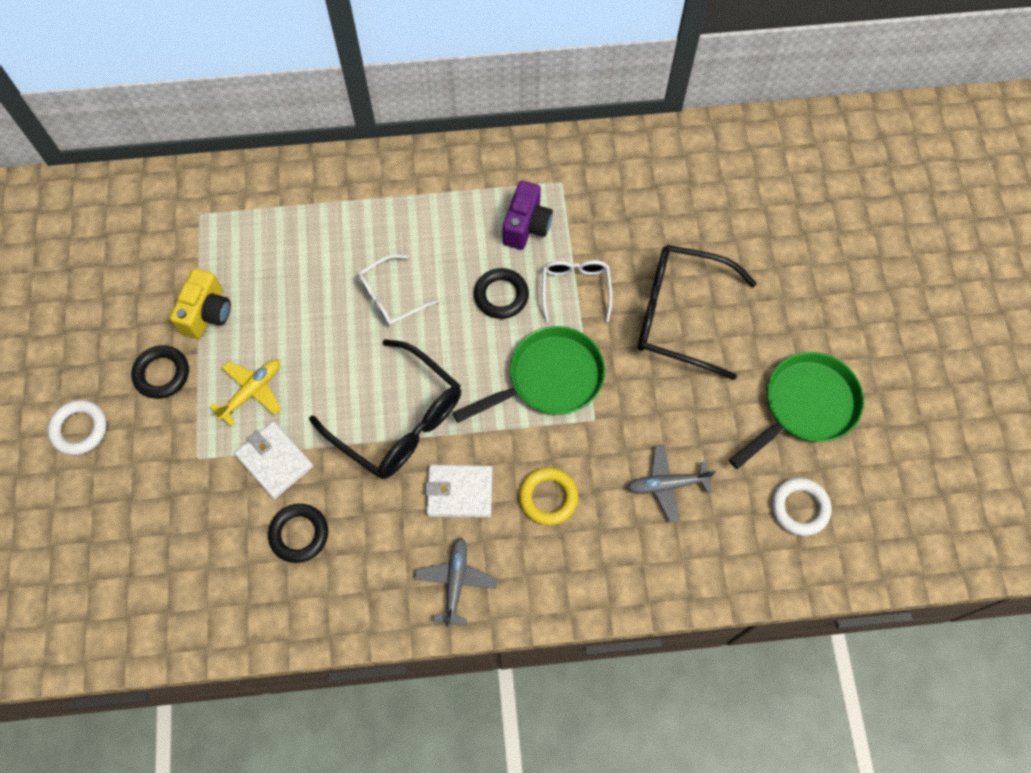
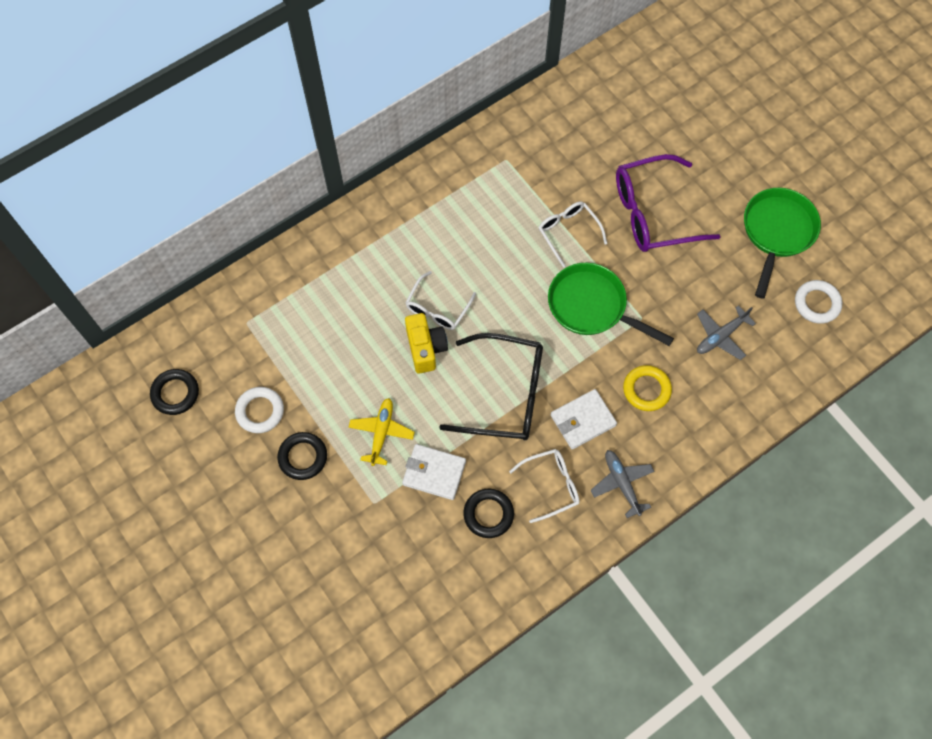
camera: 30 degrees left, 0 degrees up
(79, 429) = (267, 533): white ring -> white ring (260, 411)
(207, 313) = (306, 394): yellow camera -> yellow camera (425, 348)
(382, 541) = (551, 485): none -> white glasses
(501, 295) = (518, 265): black ring -> black ring (175, 393)
(526, 226) = (502, 204): purple camera -> none
(549, 379) = (592, 306): green pan -> green pan turned 90 degrees counterclockwise
(680, 315) = (653, 213): black glasses -> purple glasses

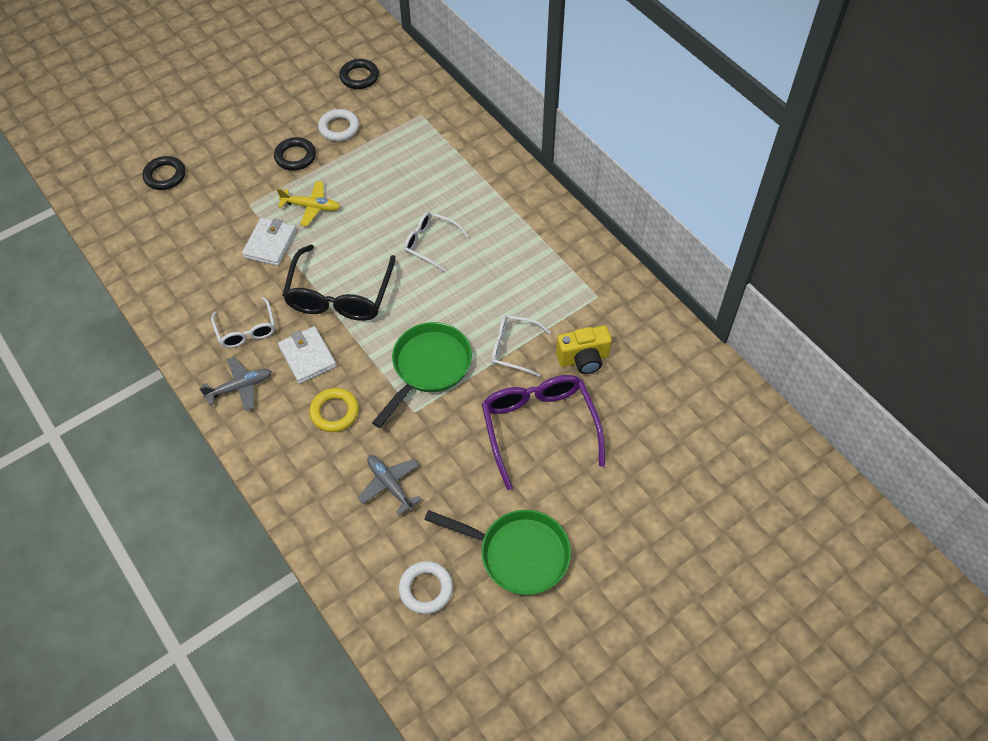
camera: 90 degrees right, 10 degrees down
(425, 348) = (390, 235): yellow camera -> yellow camera (583, 359)
(488, 514) = (226, 283): black ring -> black ring (165, 176)
(568, 232) = (513, 348): white glasses -> white glasses turned 135 degrees counterclockwise

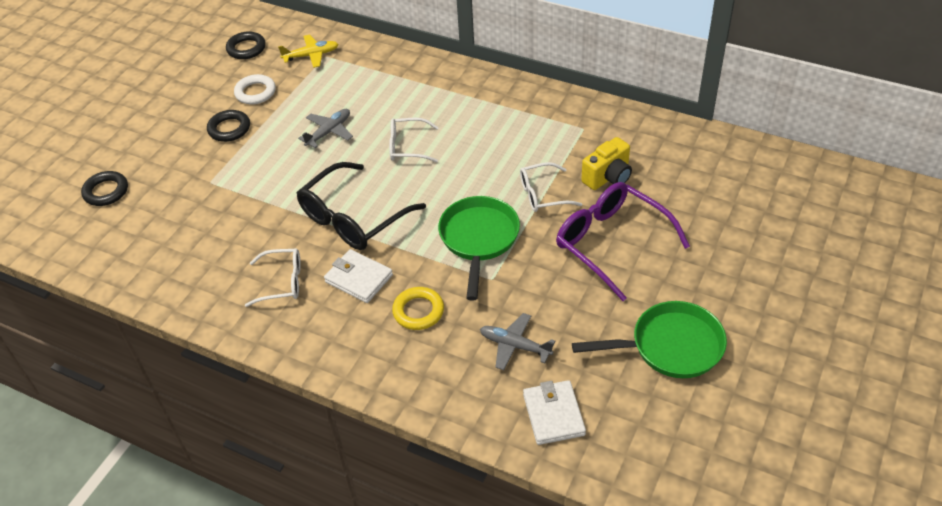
camera: 25 degrees left, 10 degrees down
(240, 387) = (310, 331): grey plane -> grey plane (329, 132)
(246, 330) = (282, 282): white glasses -> white glasses turned 45 degrees counterclockwise
(270, 244) = (254, 205): white wallet -> white wallet (553, 414)
(311, 207) = (274, 161): yellow plane -> yellow plane (311, 55)
(339, 295) = (353, 218): black glasses -> black glasses turned 60 degrees clockwise
(426, 589) = (612, 413): white ring -> none

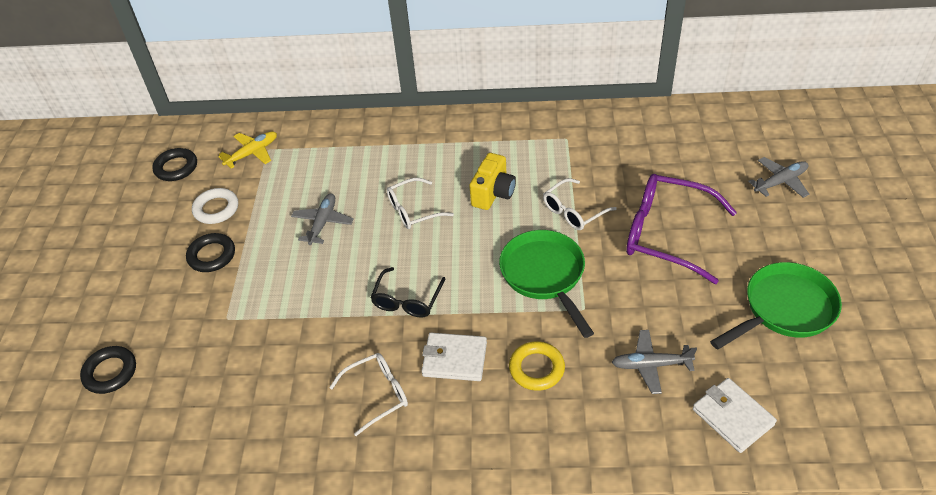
camera: 25 degrees left, 0 degrees up
(353, 218) = (407, 300): black glasses -> black glasses, size x0.57
(608, 177) = (620, 175): yellow camera -> yellow camera (493, 193)
(756, 234) = (780, 182): none -> grey plane

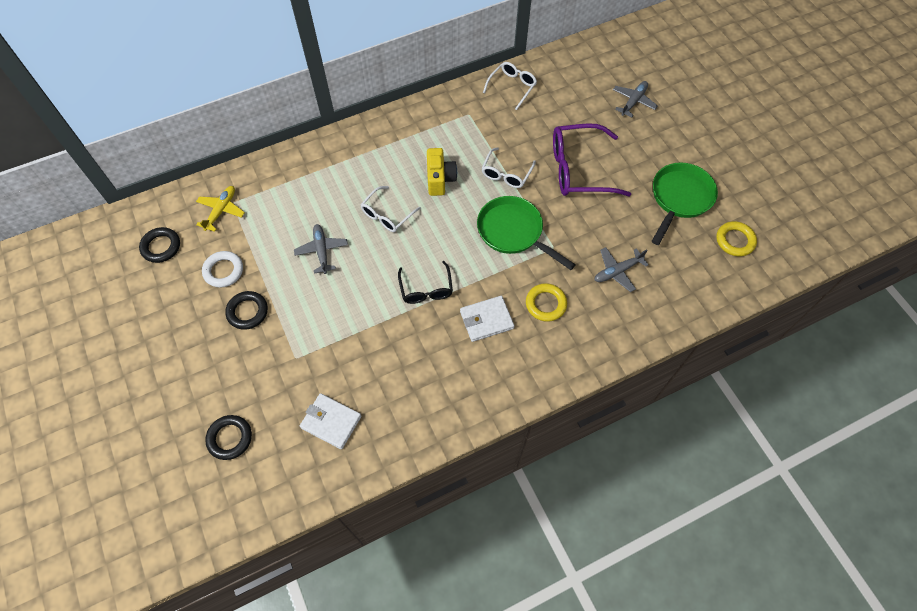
camera: 30 degrees left, 15 degrees up
(377, 394) = (448, 368): white glasses -> white glasses (512, 87)
(732, 417) = (683, 287): white wallet -> white wallet (331, 422)
(839, 387) = (735, 241): none -> yellow ring

